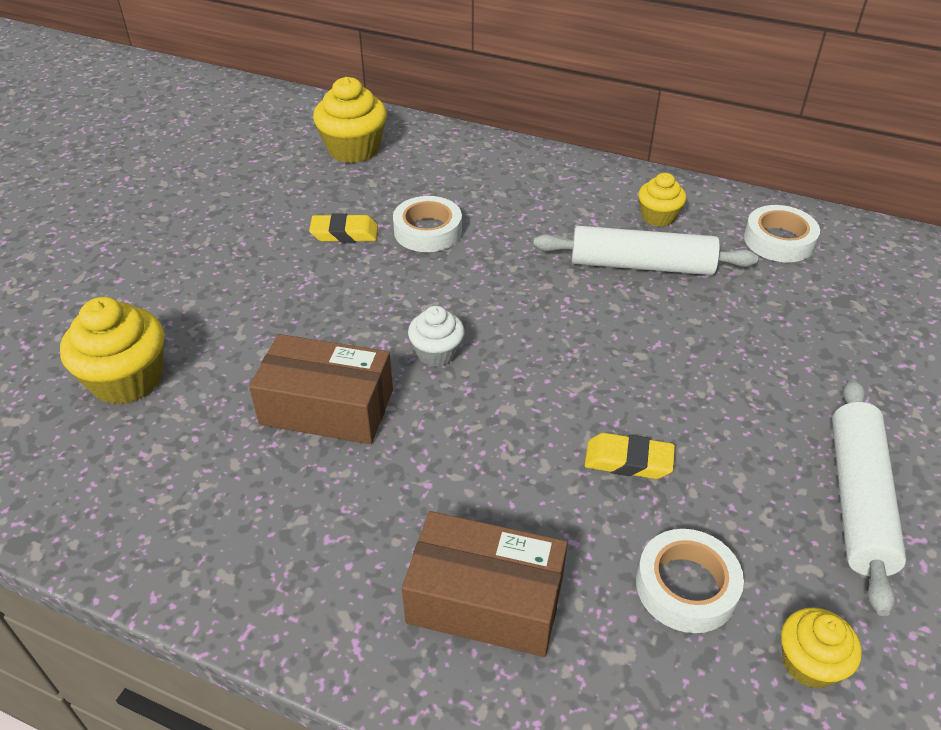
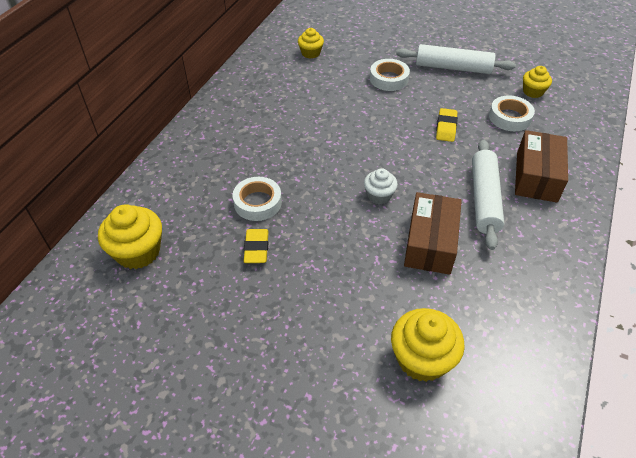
camera: 90 degrees left, 5 degrees up
(641, 265) = (299, 111): white rolling pin -> white rolling pin (484, 199)
(658, 216) = (252, 100): yellow cupcake -> yellow cupcake (310, 53)
(779, 240) = (279, 61): white tape -> white tape (389, 79)

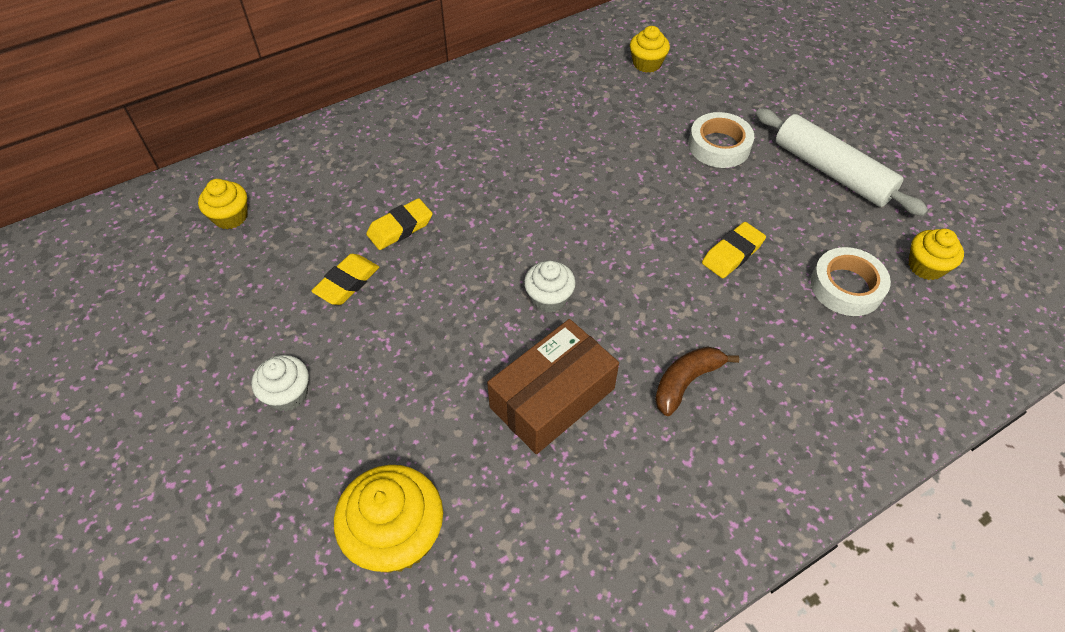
camera: 35 degrees right, 5 degrees up
(138, 252) = (230, 217): yellow cupcake -> yellow cupcake, size x0.59
(257, 202) = (400, 228): white tape -> yellow eraser
(284, 327) = (288, 394): none -> white cupcake
(484, 199) = (686, 382): white rolling pin -> brown banana
(536, 176) = (798, 394): brown box -> none

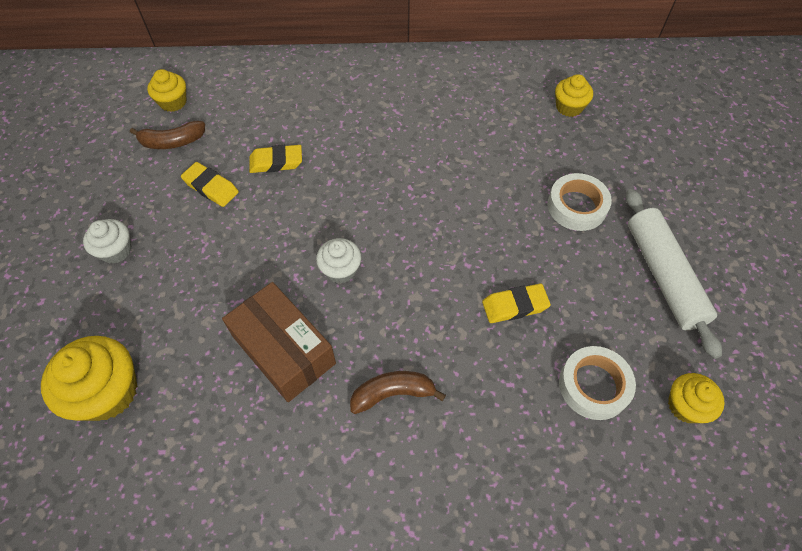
camera: 30 degrees right, 5 degrees up
(264, 257) = (172, 142): none -> brown banana
(347, 283) = (211, 187): yellow eraser -> yellow eraser turned 60 degrees clockwise
(552, 398) = (284, 350): brown box -> brown box turned 60 degrees clockwise

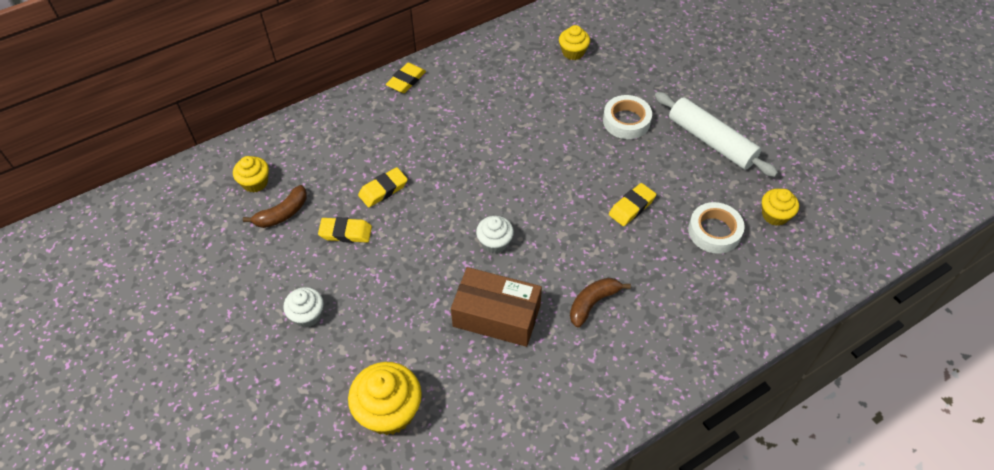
camera: 30 degrees left, 5 degrees down
(378, 66) = (406, 81): none -> yellow eraser

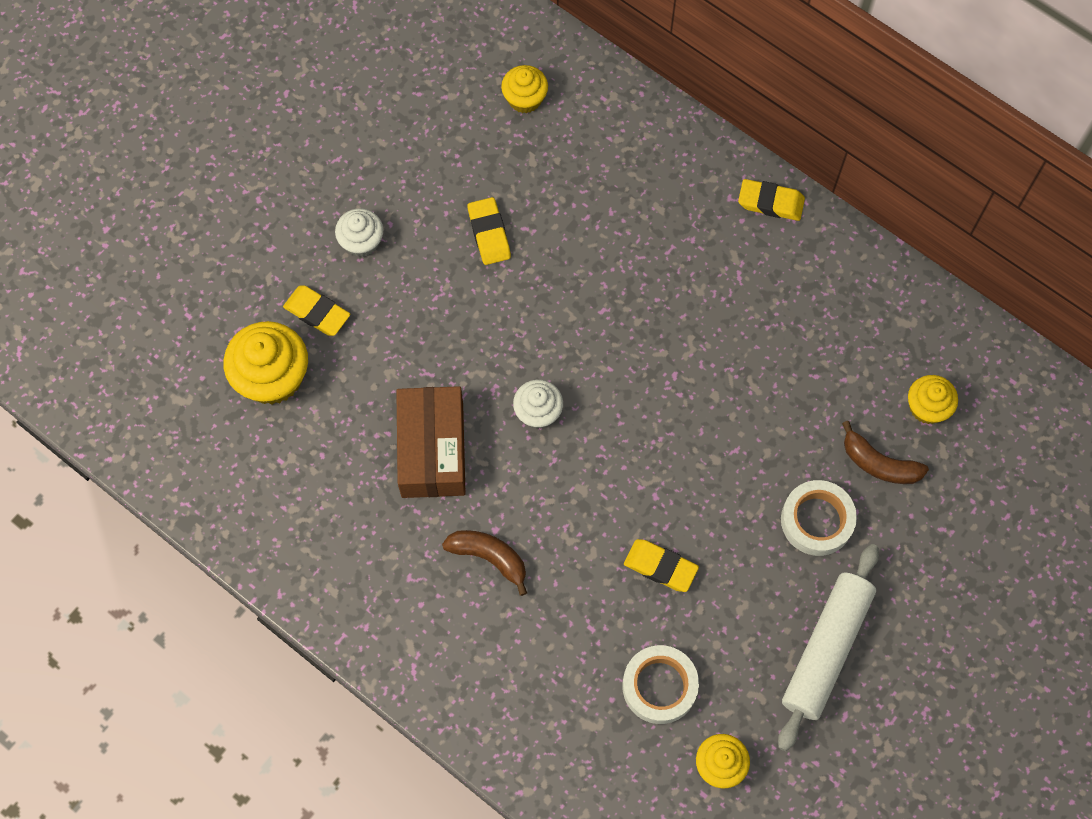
camera: 70 degrees right, 15 degrees up
(282, 213) = (490, 151): brown banana -> brown banana (879, 463)
(383, 190) = (570, 249): yellow eraser -> yellow eraser (317, 313)

